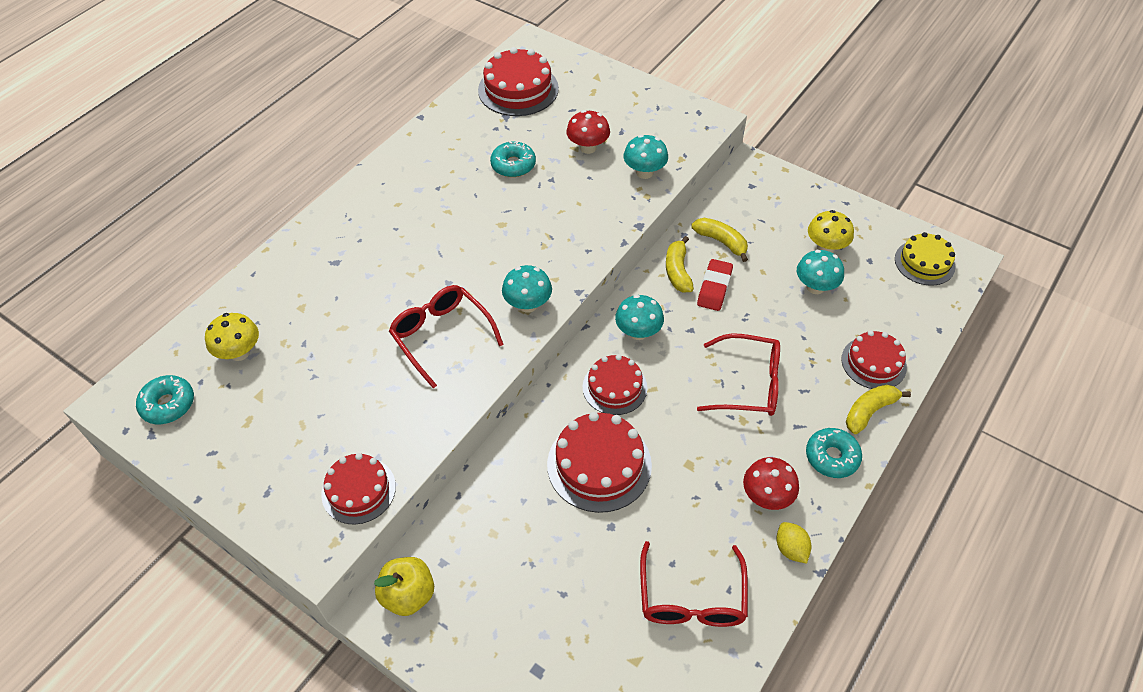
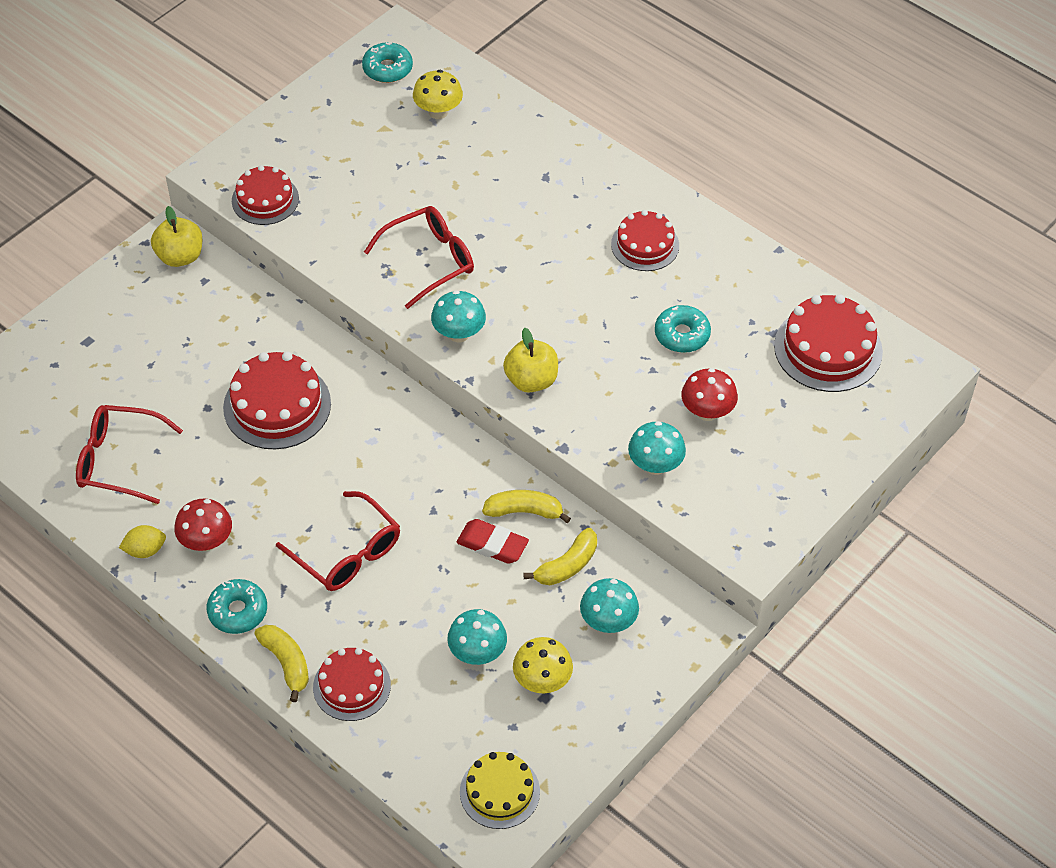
camera: 95 degrees right, 0 degrees up
(573, 251) = (531, 380): none -> yellow apple
(614, 387) = (368, 429): red cake -> red cake (645, 245)
(638, 332) = (438, 460): turquoise mushroom -> turquoise mushroom (608, 622)
(749, 384) = (347, 553): red glasses -> red glasses turned 60 degrees counterclockwise

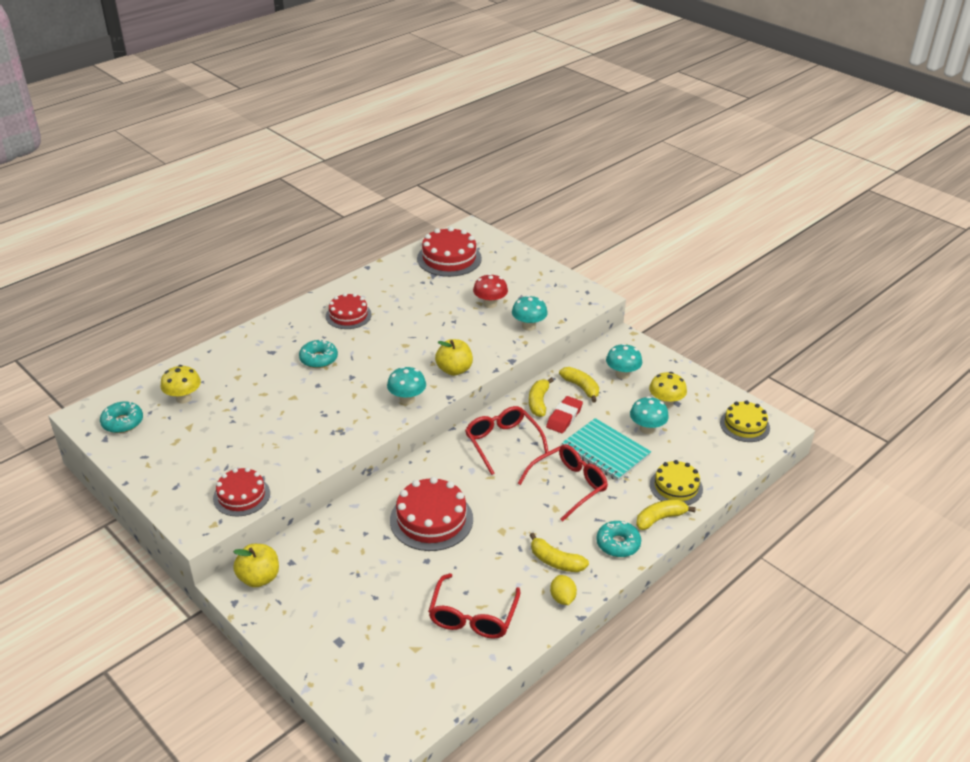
camera: 85 degrees left, 15 degrees down
(206, 541) = (555, 561): red mushroom -> yellow banana
(352, 686) = (676, 487): red cake -> yellow cake
(421, 598) = (605, 451): none -> turquoise notebook
(430, 261) = (335, 409): red glasses -> red glasses (502, 443)
(682, 335) = (427, 308): turquoise donut -> turquoise donut (318, 359)

